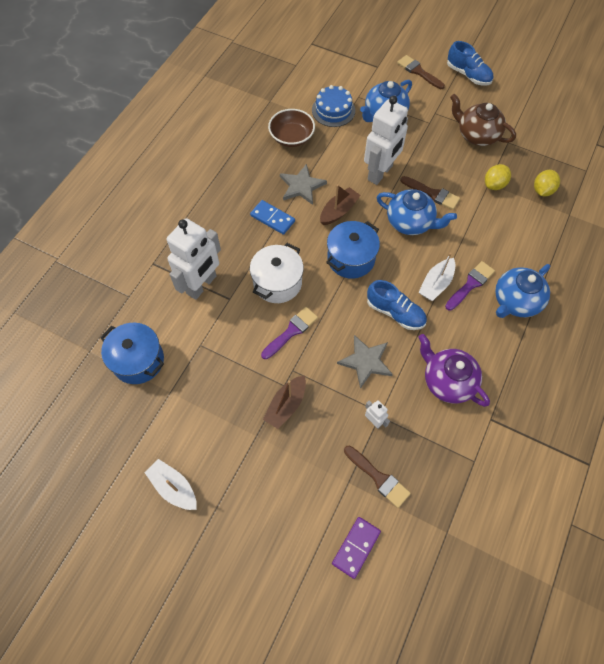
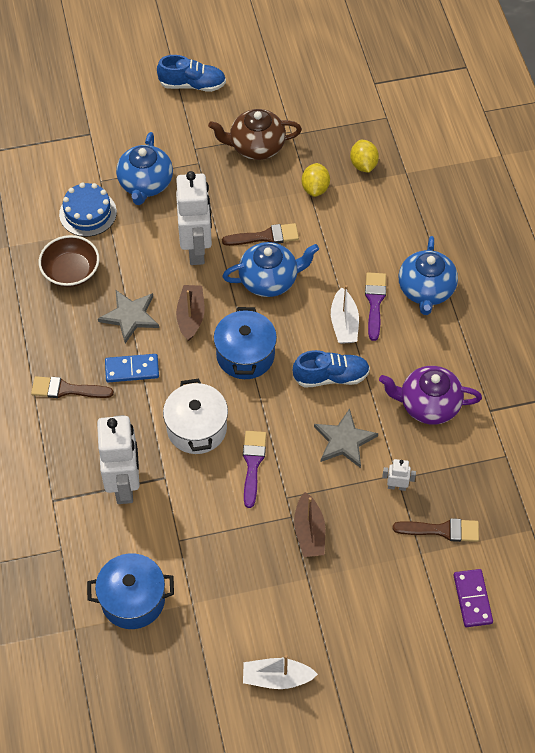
camera: 40 degrees left, 5 degrees down
(418, 72) = (138, 113): brown brush -> brown brush (67, 389)

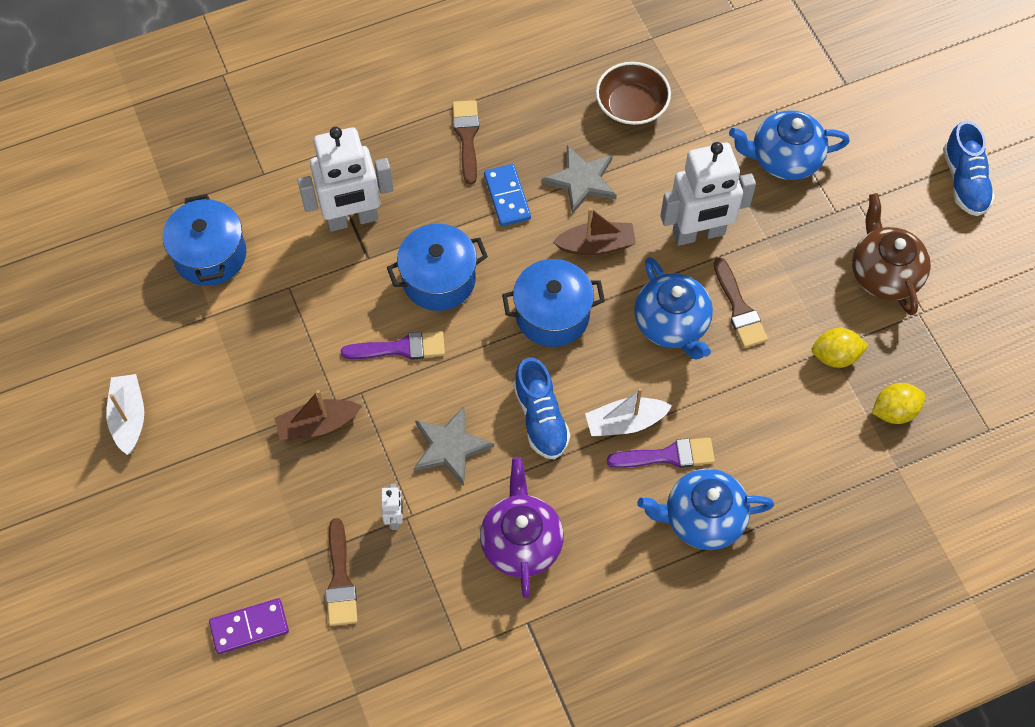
camera: 80 degrees right, 5 degrees up
(88, 213) = (722, 106): blue cake -> none
(197, 428) = (439, 279): white pot -> blue pot

